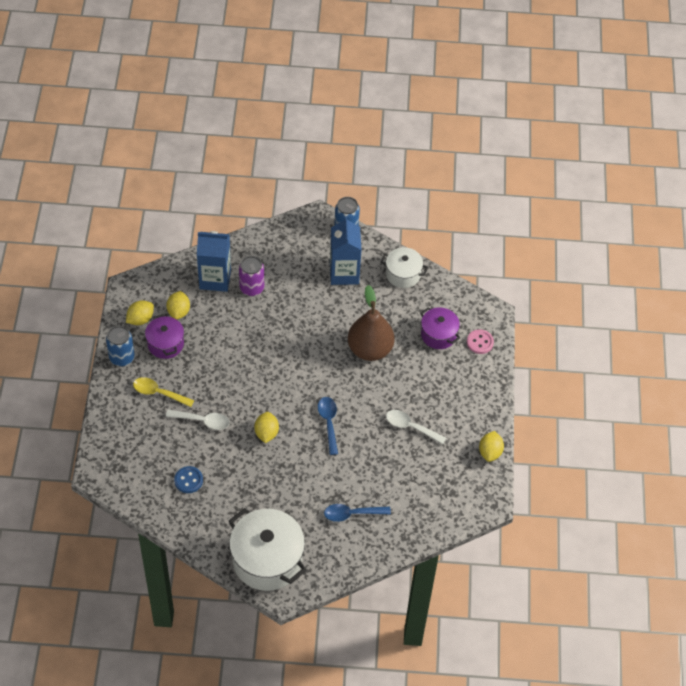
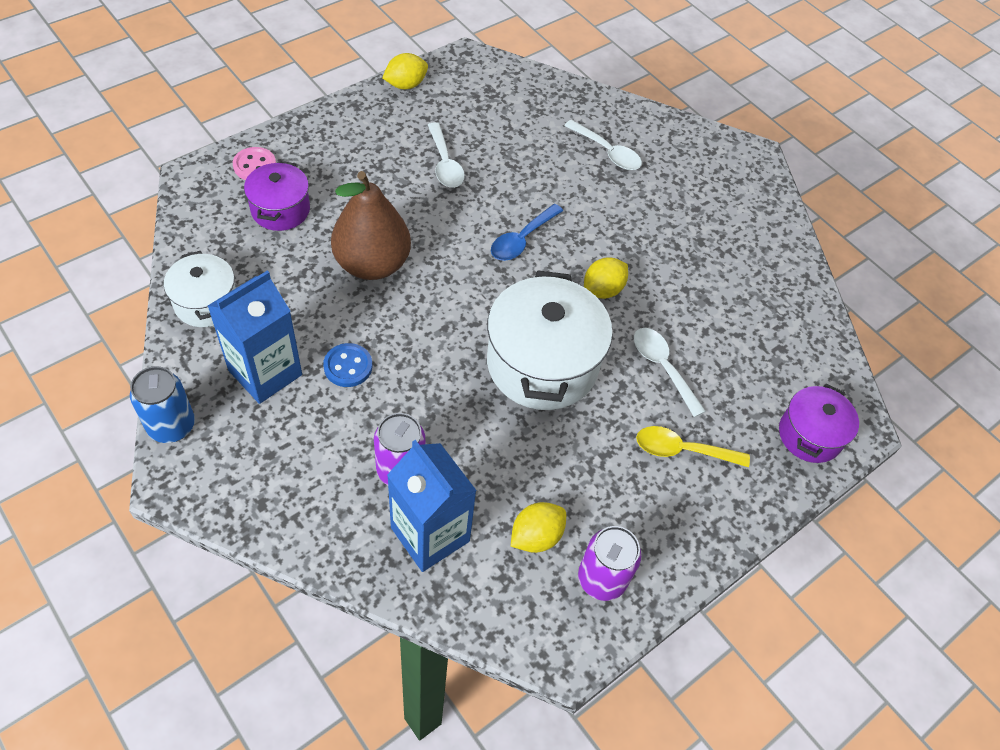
camera: 135 degrees left, 0 degrees up
(122, 357) = (685, 546): blue can -> none
(140, 319) = (601, 579): yellow lemon -> purple can
(159, 393) = (682, 450): yellow spoon -> yellow spoon turned 120 degrees clockwise
(165, 344) = (605, 506): purple pot -> purple pot (809, 435)
(188, 480) = (748, 322): blue button -> blue button (348, 366)
(267, 560) = (740, 188): white pot -> white pot (542, 364)
(352, 514) = (607, 152): blue spoon -> white spoon

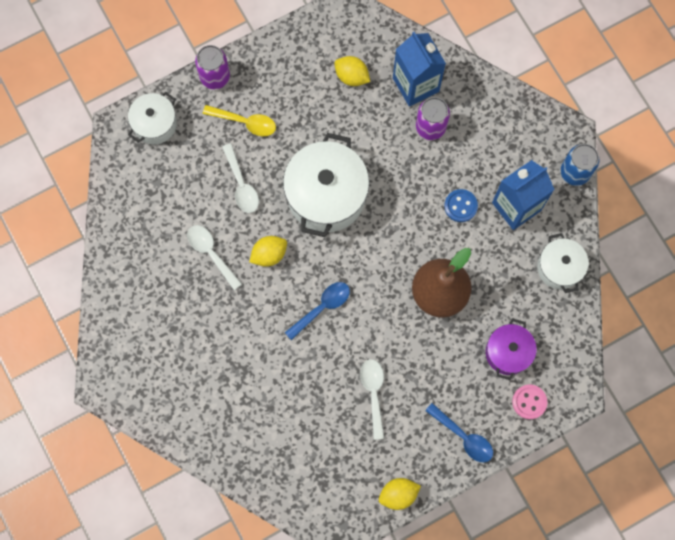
camera: 165 degrees left, 20 degrees up
(335, 132) = (463, 437): none -> blue spoon
(536, 536) = (351, 76): yellow lemon -> yellow lemon turned 60 degrees clockwise
(601, 579) = (317, 47): purple can -> purple can (215, 77)
(607, 152) = (232, 397): white spoon -> white spoon (211, 253)
(809, 435) = (155, 124): purple pot -> white pot

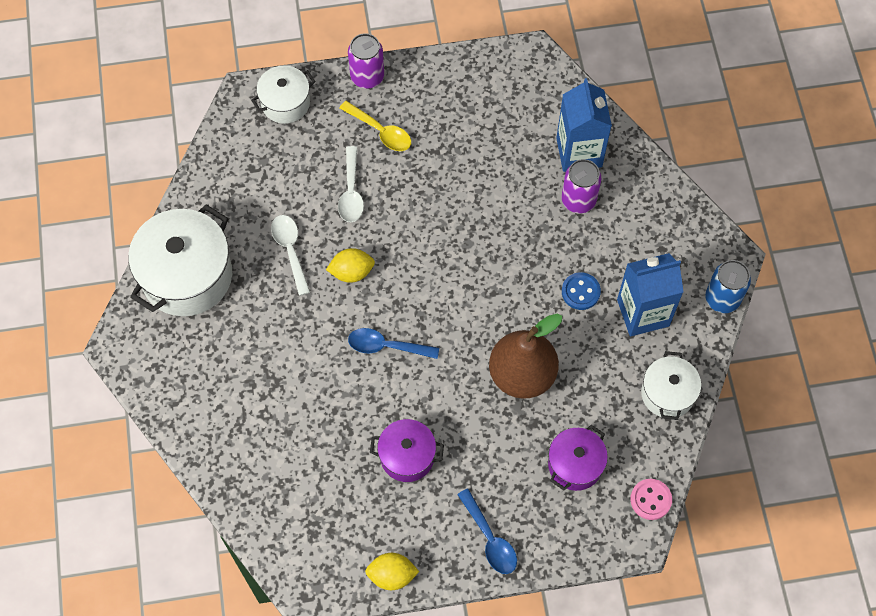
camera: 20 degrees right, 10 degrees down
(322, 307) = (386, 346): blue spoon -> blue spoon turned 150 degrees counterclockwise
(326, 195) = (437, 232): white pot -> white pot (187, 276)
(351, 76) = (512, 122): yellow lemon -> none
(373, 393) = (407, 456): white spoon -> purple pot
(529, 402) = (579, 527): pink button -> pink button (650, 500)

